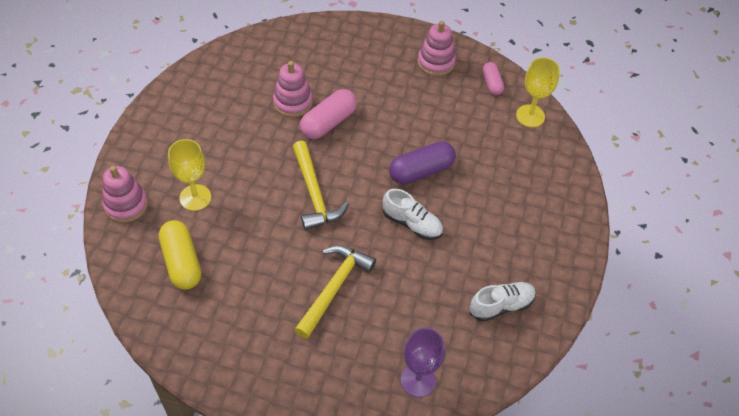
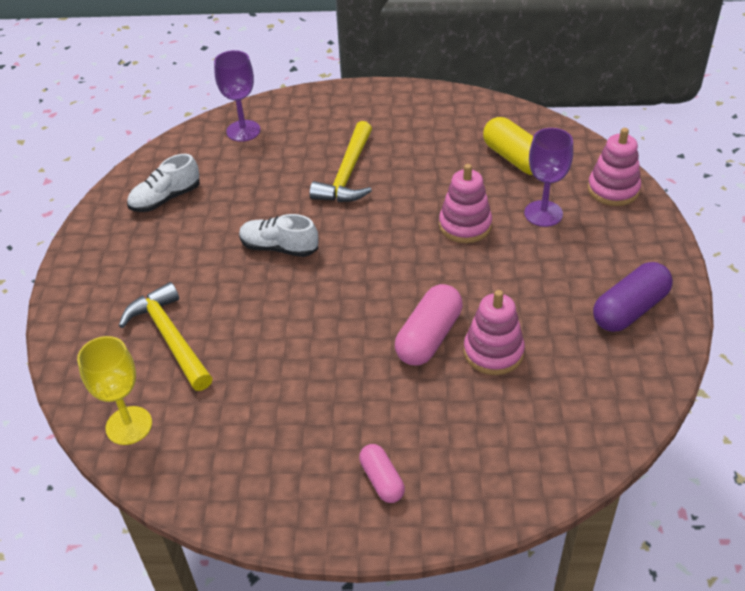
camera: 170 degrees right, 10 degrees down
(195, 197) = (543, 213): yellow goblet -> purple goblet
(314, 193) = (408, 250): yellow hammer -> yellow hammer (170, 338)
(421, 171) = (281, 307): purple capsule -> purple capsule (629, 310)
(436, 62) = (295, 481): pink stacking toy -> pink stacking toy (465, 225)
(491, 83) = (194, 466): pink capsule -> pink capsule (382, 480)

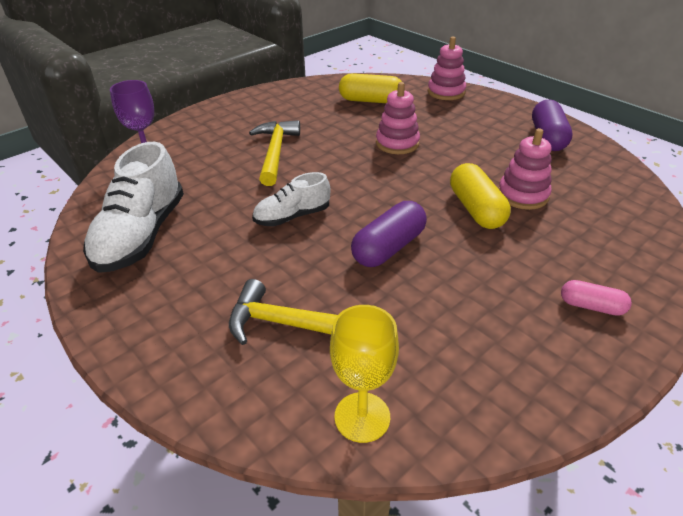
camera: 45 degrees left, 5 degrees down
(165, 199) = (141, 235): white shoe -> white shoe, size x1.72
(309, 323) = (388, 247): none -> purple capsule
(347, 174) = (275, 152): yellow hammer -> yellow hammer turned 150 degrees counterclockwise
(429, 337) = (476, 209): pink capsule -> yellow capsule
(543, 213) = (430, 118): purple goblet -> none

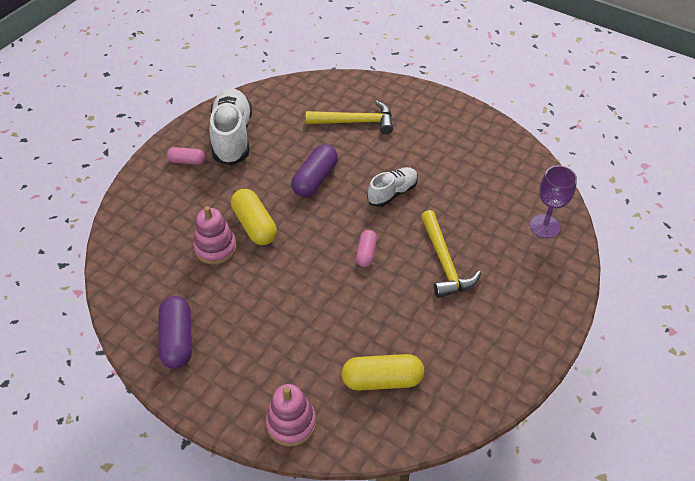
camera: 165 degrees right, 10 degrees up
(141, 235) = (487, 159): white shoe -> white shoe (232, 137)
(351, 169) = (366, 253): none -> pink capsule
(362, 417) = (308, 91): yellow goblet -> none
(397, 143) = (332, 299): pink stacking toy -> none

